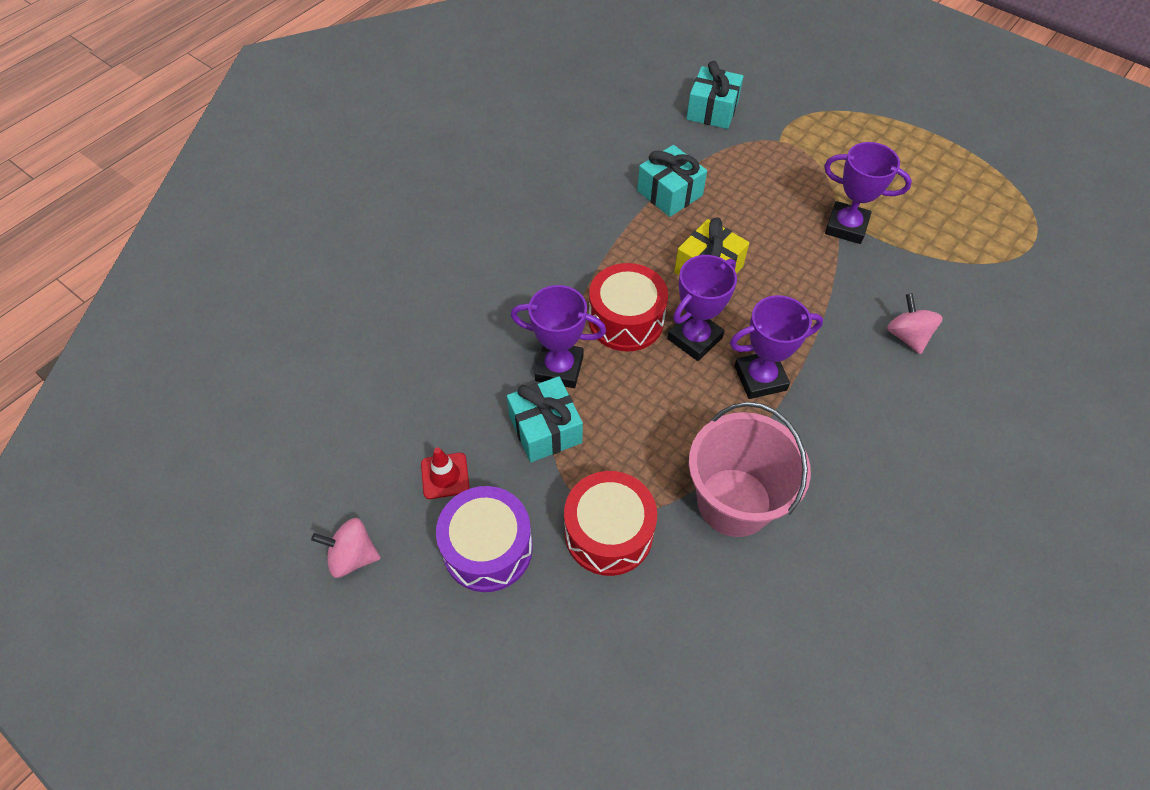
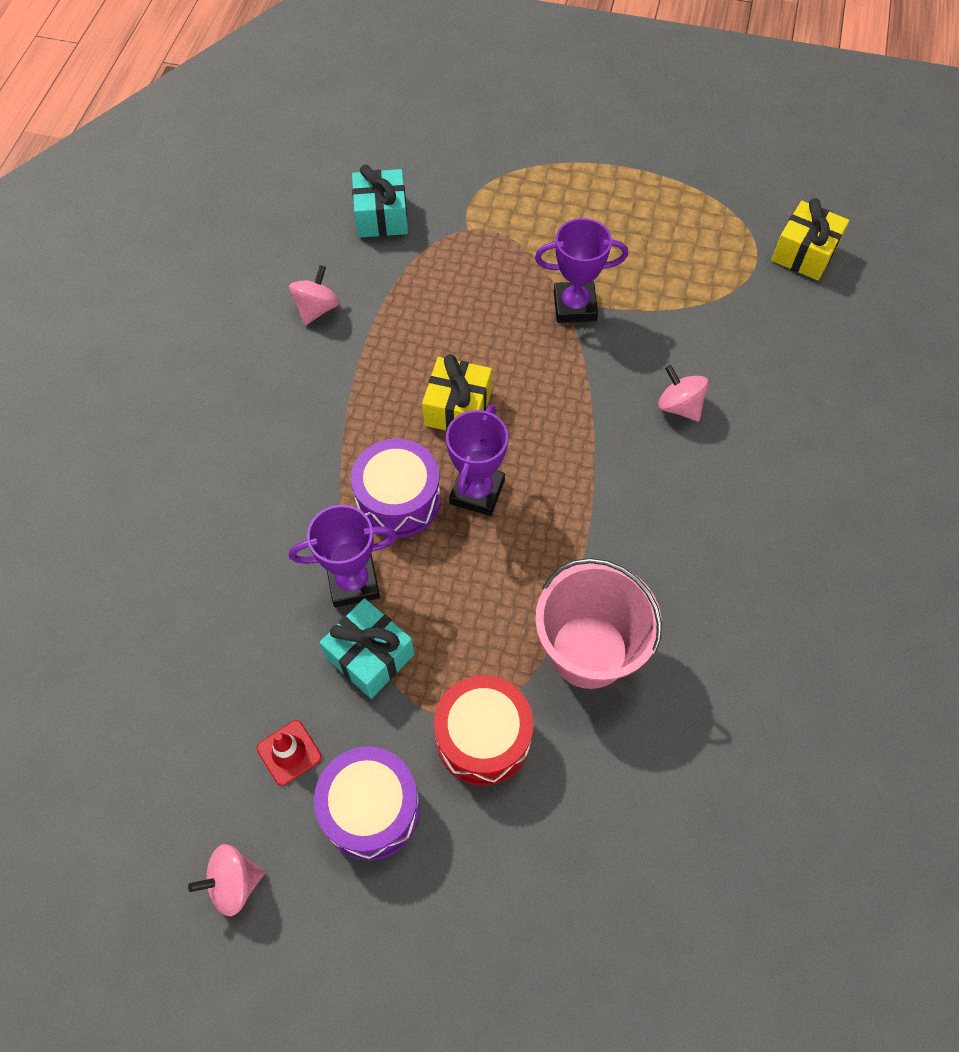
camera: 25 degrees left, 5 degrees up
(626, 320) = (398, 500): red drum -> purple drum
(628, 159) = (317, 309): none -> pink spinning top
(669, 193) = (379, 334): turquoise gift -> none
(760, 378) = (559, 509): purple trophy -> none
(1082, 253) = (804, 253): none -> yellow gift

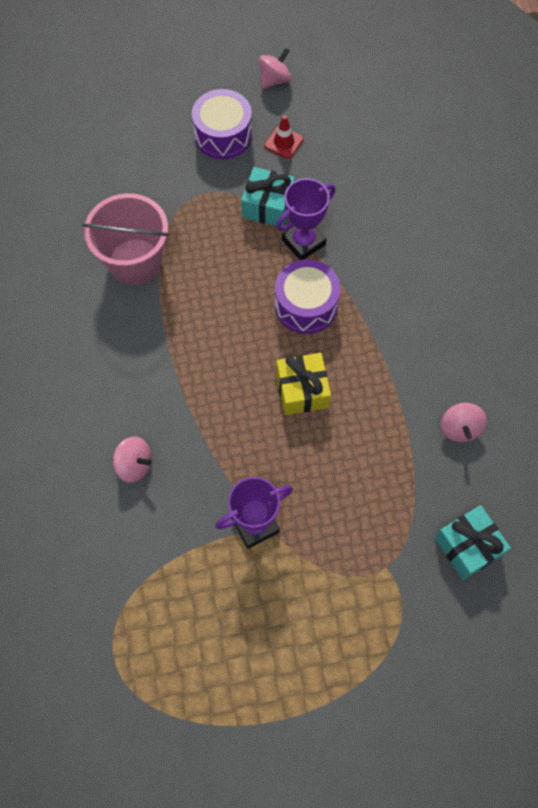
camera: 155 degrees right, 5 degrees up
(477, 492) = (255, 333): purple trophy -> none
(483, 737) = (178, 191): red drum -> none
(804, 253) = (70, 682): yellow gift -> none

